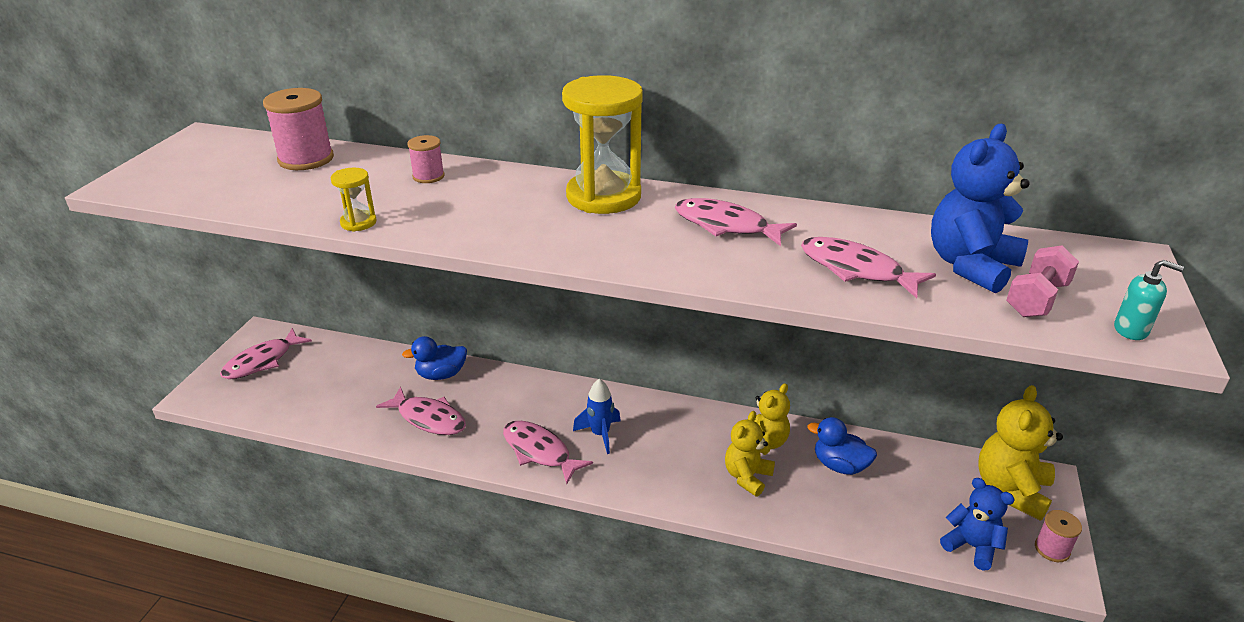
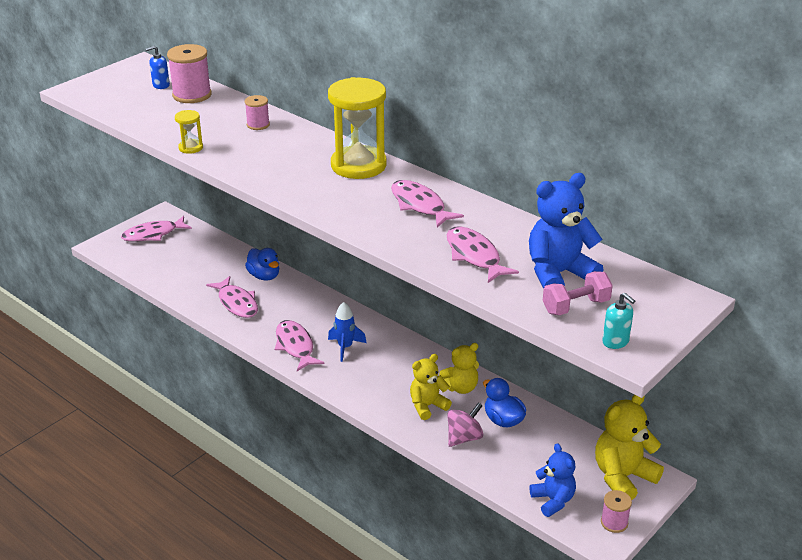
camera: 25 degrees right, 0 degrees up
(251, 156) = (161, 85): none -> blue soap dispenser
(441, 375) = (264, 276): blue duck -> blue duck turned 135 degrees counterclockwise
(817, 502) = (464, 438): none -> pink spinning top

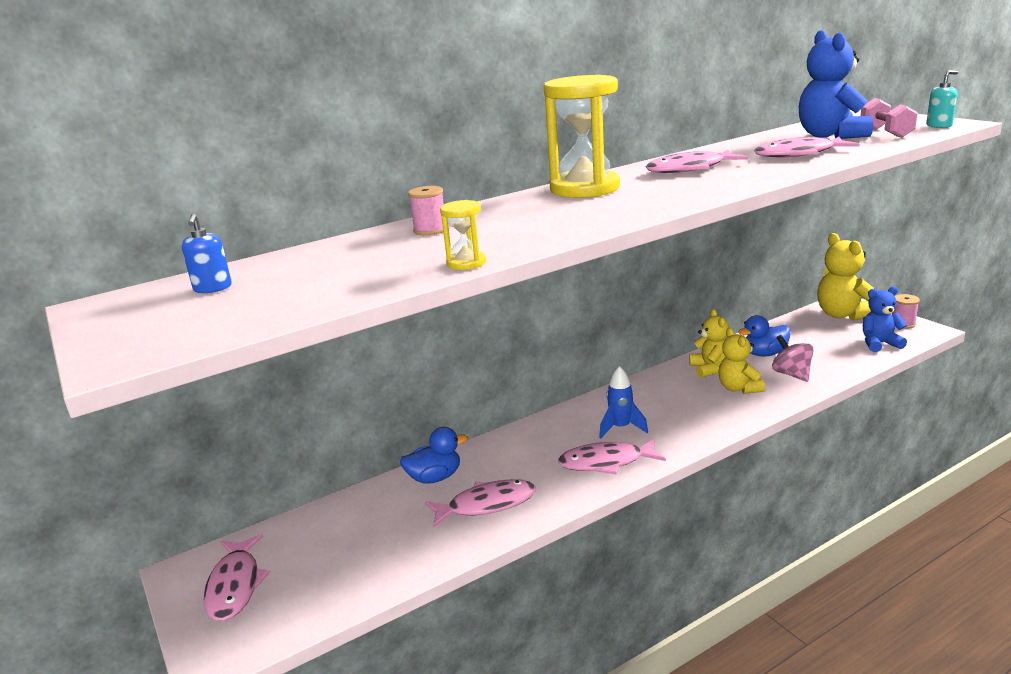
camera: 70 degrees left, 10 degrees down
(192, 95) = (281, 267): pink spool -> none

